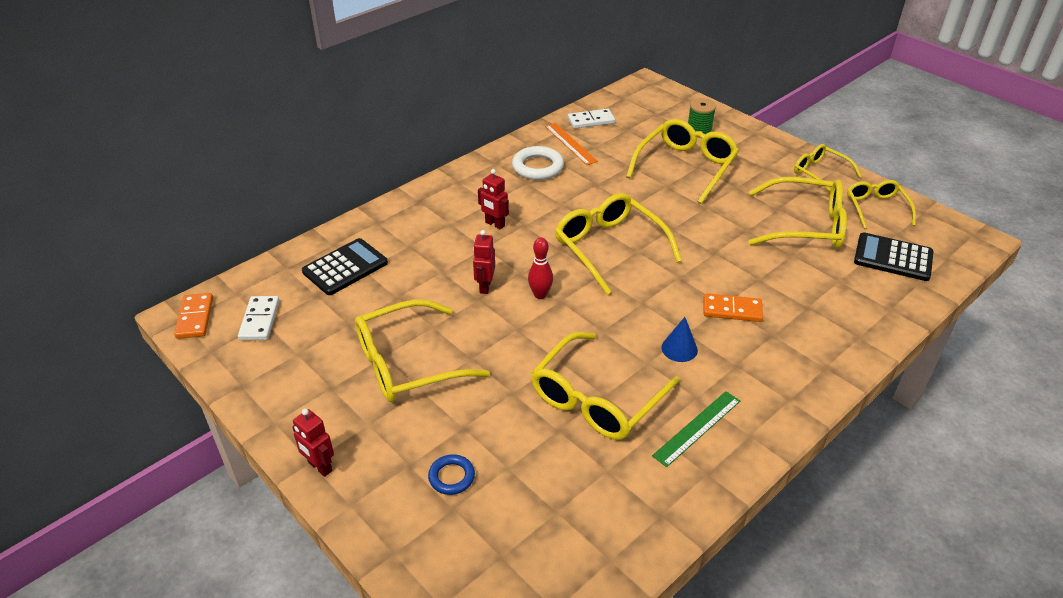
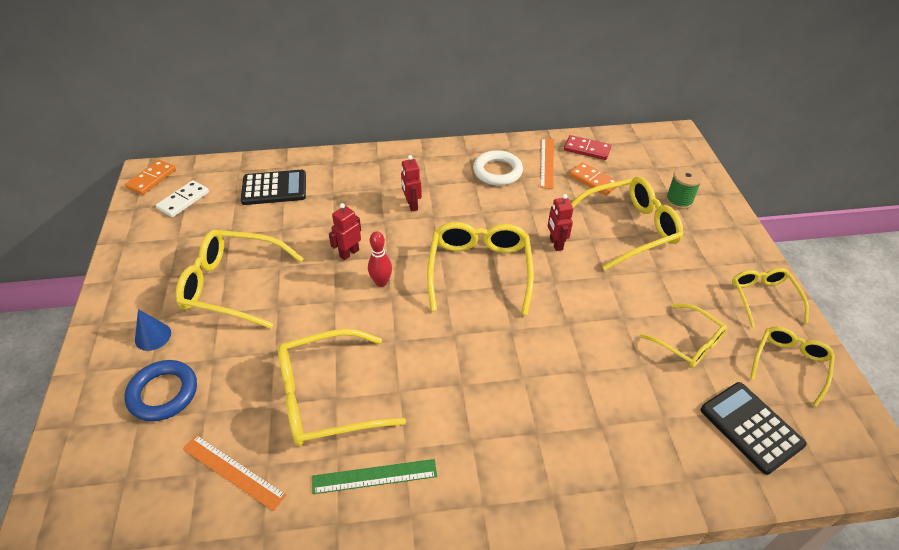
camera: 35 degrees right, 5 degrees up
(319, 467) = (100, 330): red robot -> red robot (555, 244)
(451, 477) = (163, 393): blue ring -> blue ring, size x1.65
(586, 492) = (233, 471): none -> orange ruler
(591, 120) = (587, 149): white domino -> red domino
(679, 348) = (439, 394): blue cone -> blue cone (153, 336)
(732, 310) = (524, 386): orange domino -> orange domino (593, 181)
(804, 225) = (687, 342): yellow glasses -> yellow glasses, size x0.61

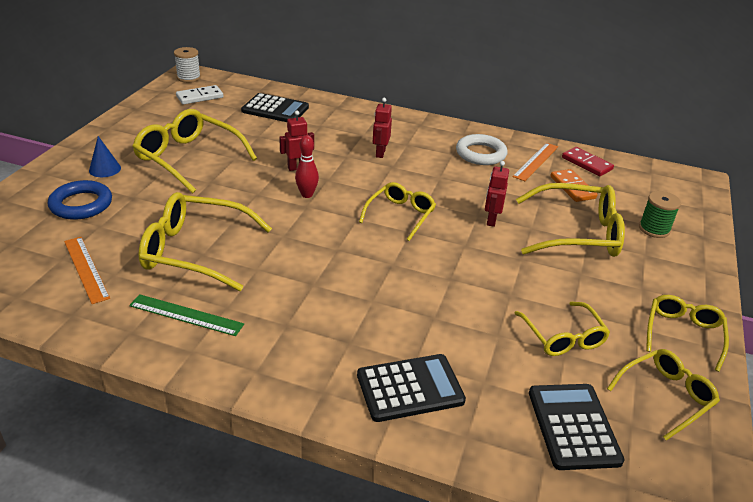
camera: 25 degrees right, 10 degrees down
(152, 179) = (188, 78): orange domino -> white spool
(479, 271) = (400, 215): yellow glasses -> yellow glasses, size x0.61
(615, 455) = (410, 388): none -> black calculator

